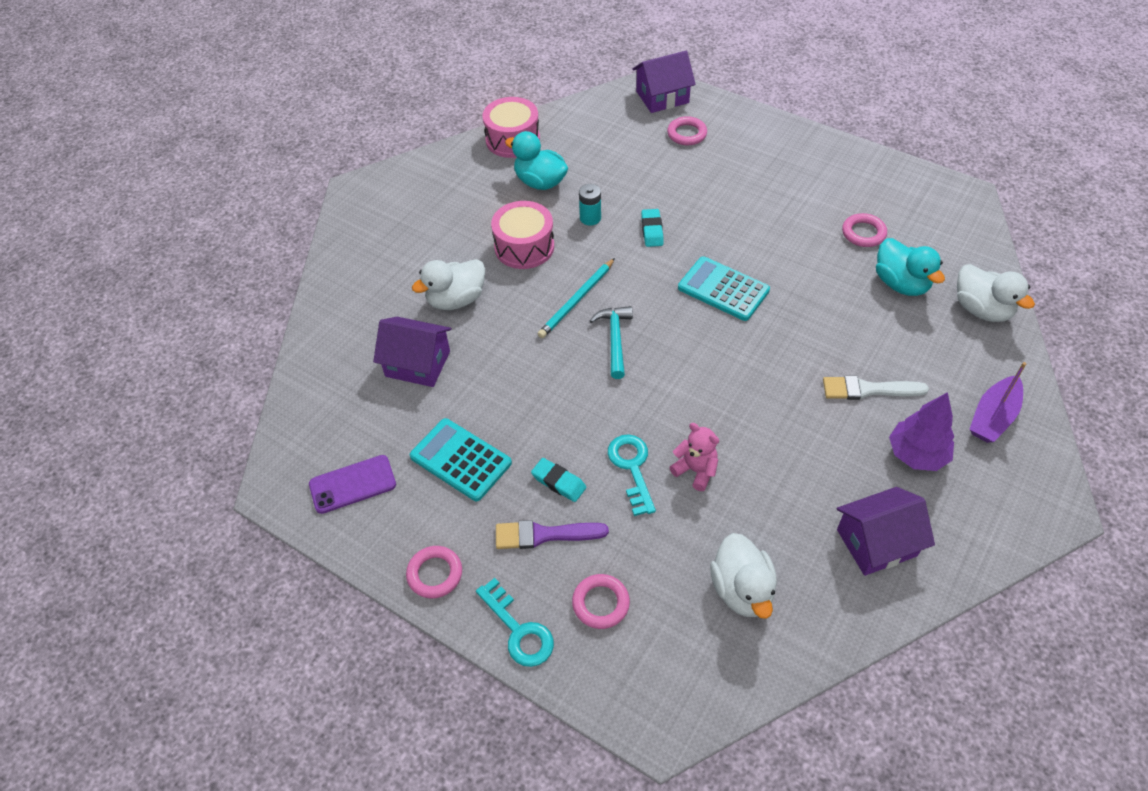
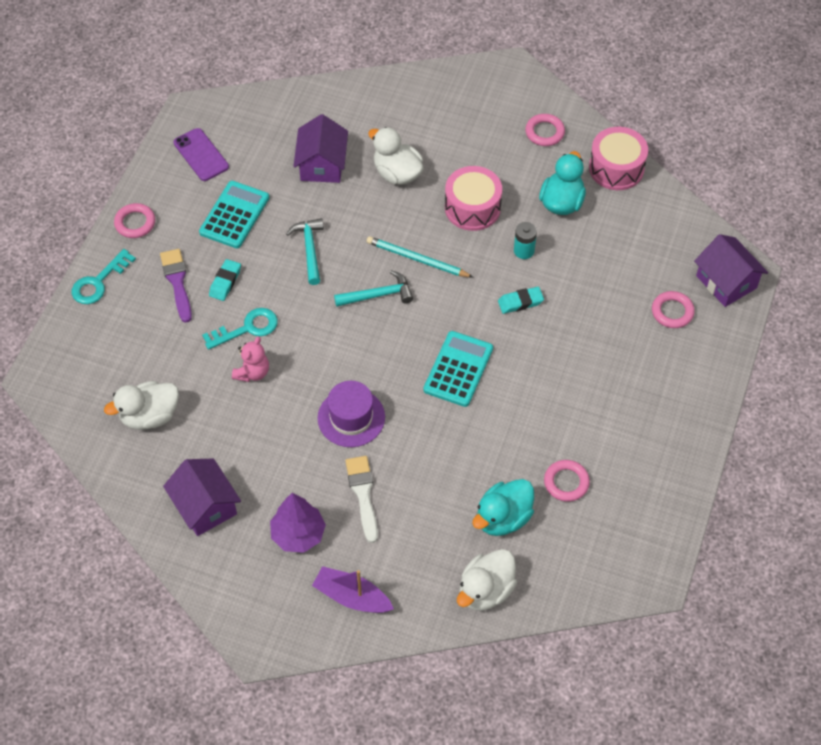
camera: 75 degrees right, 5 degrees up
(535, 392) = (309, 249): none -> turquoise hammer
(600, 603) = (126, 327): pink ring -> pink ring (544, 132)
(770, 386) = (351, 417): none -> purple hat

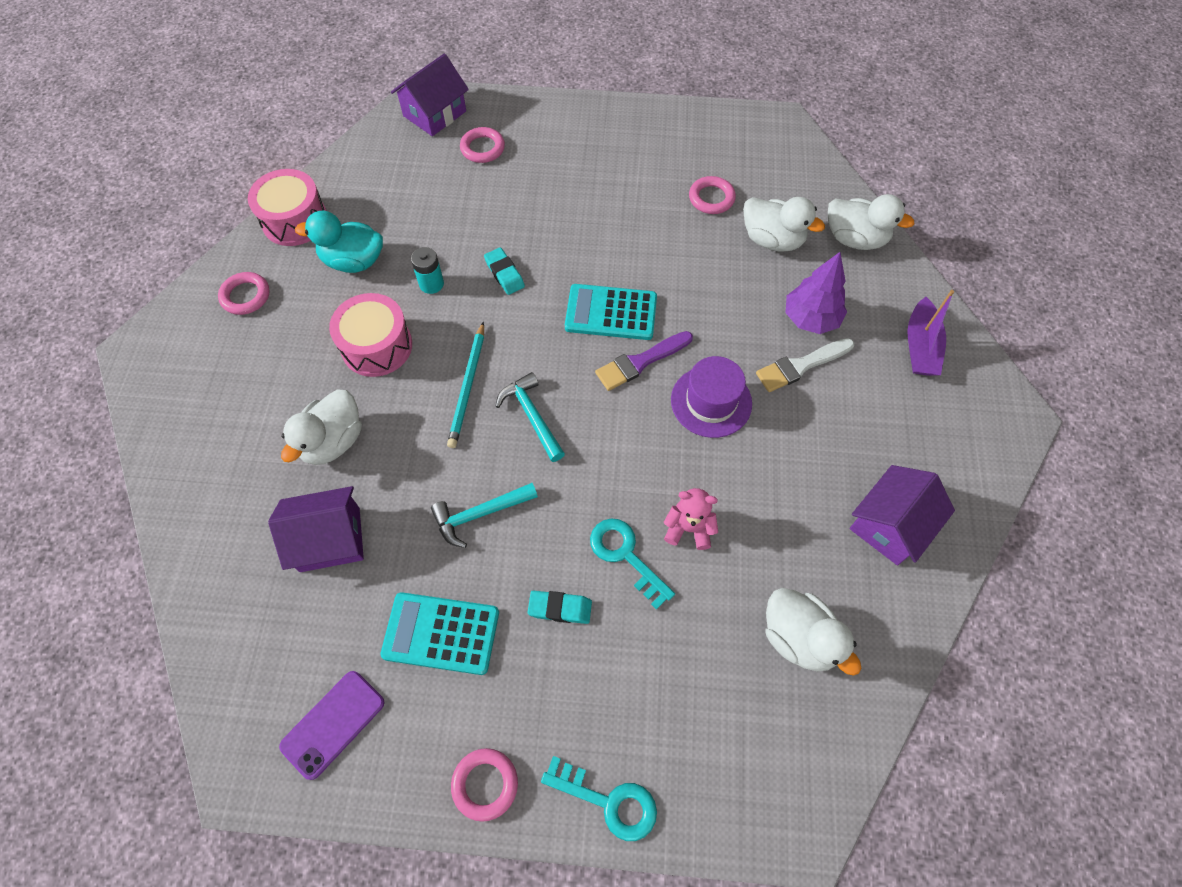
camera: 105 degrees left, 5 degrees up
(177, 282) = (577, 677): purple brush -> purple brush (640, 362)
(298, 534) = (877, 415): purple tree -> purple tree (810, 319)
(503, 518) = (772, 240): turquoise duck -> white duck

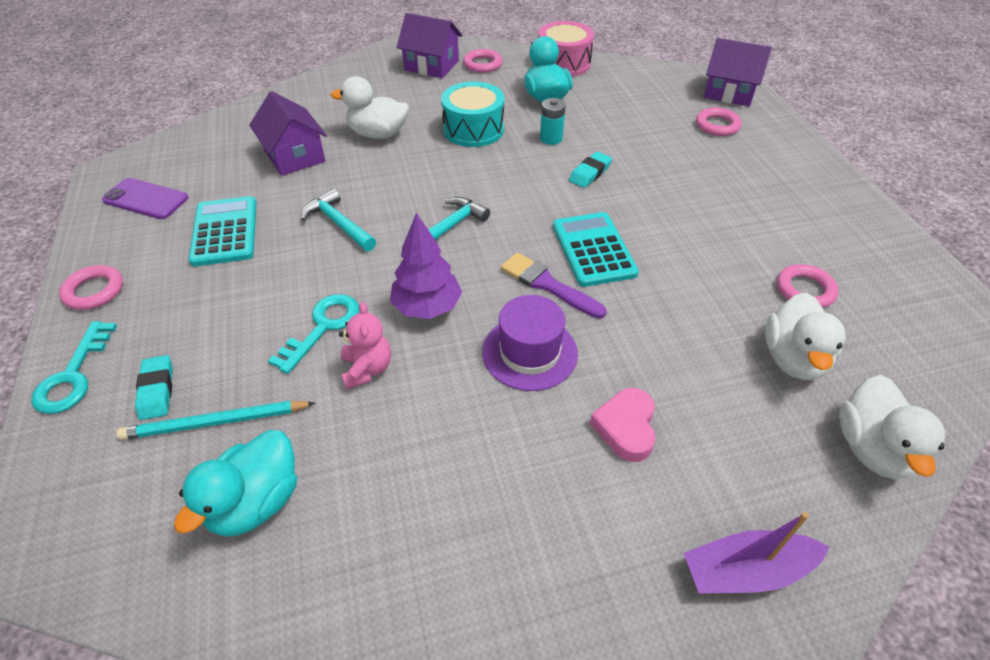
camera: 70 degrees right, 15 degrees down
(377, 346) = (473, 129): pink drum -> turquoise drum
(468, 387) = (460, 184): turquoise pencil -> turquoise pencil (215, 422)
(560, 608) = (259, 295): turquoise eraser -> turquoise eraser (157, 390)
(799, 638) = (256, 502): white duck -> turquoise duck
(801, 366) = (626, 427): white brush -> pink heart
(810, 319) = (702, 423): purple tree -> purple tree (427, 307)
(890, 525) = (434, 581): purple house -> purple house (431, 65)

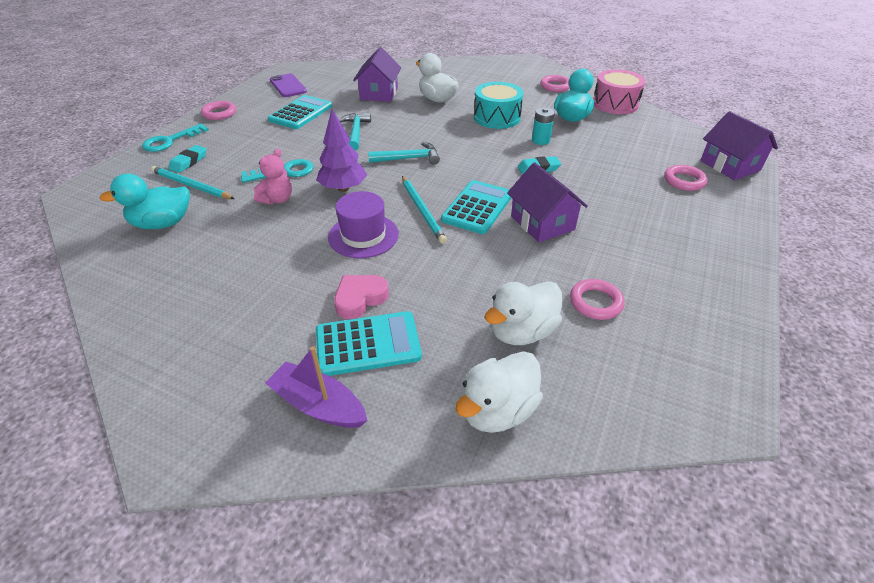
camera: 40 degrees right, 5 degrees down
(431, 65) = (520, 76): purple house -> purple house (542, 223)
(548, 285) = (422, 211): purple brush -> turquoise pencil
(698, 470) = (368, 344): none -> turquoise calculator

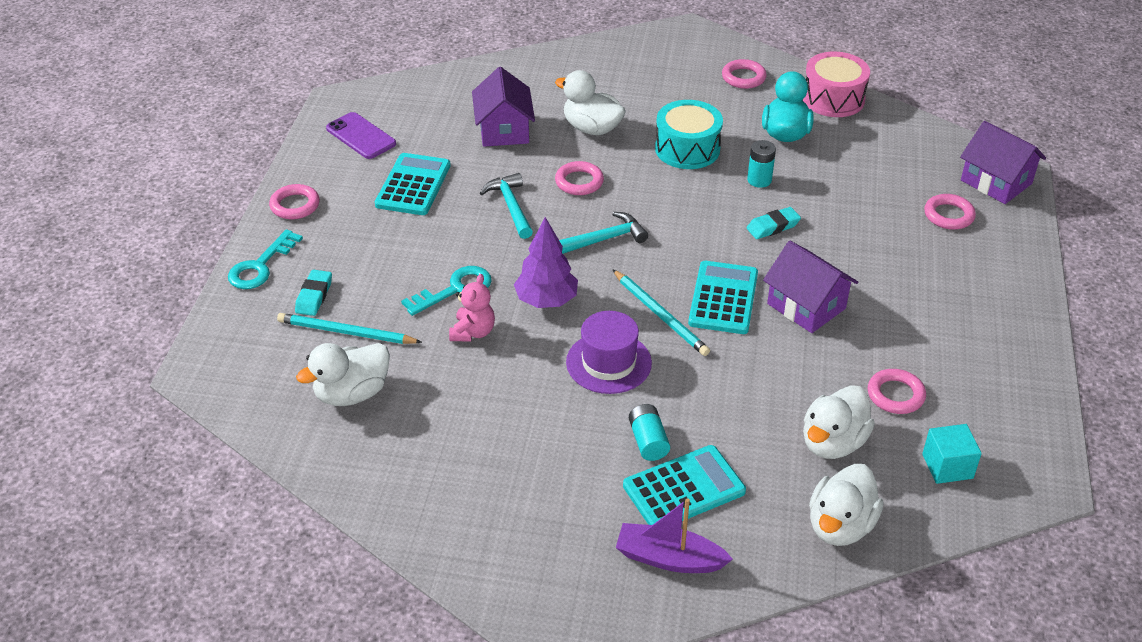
camera: 15 degrees left, 0 degrees up
(163, 223) = (352, 393): turquoise duck -> white duck
(360, 299) = (648, 441): pink heart -> turquoise battery
(411, 125) = (579, 182): none -> pink ring
(626, 375) = (947, 466): none -> turquoise cube

